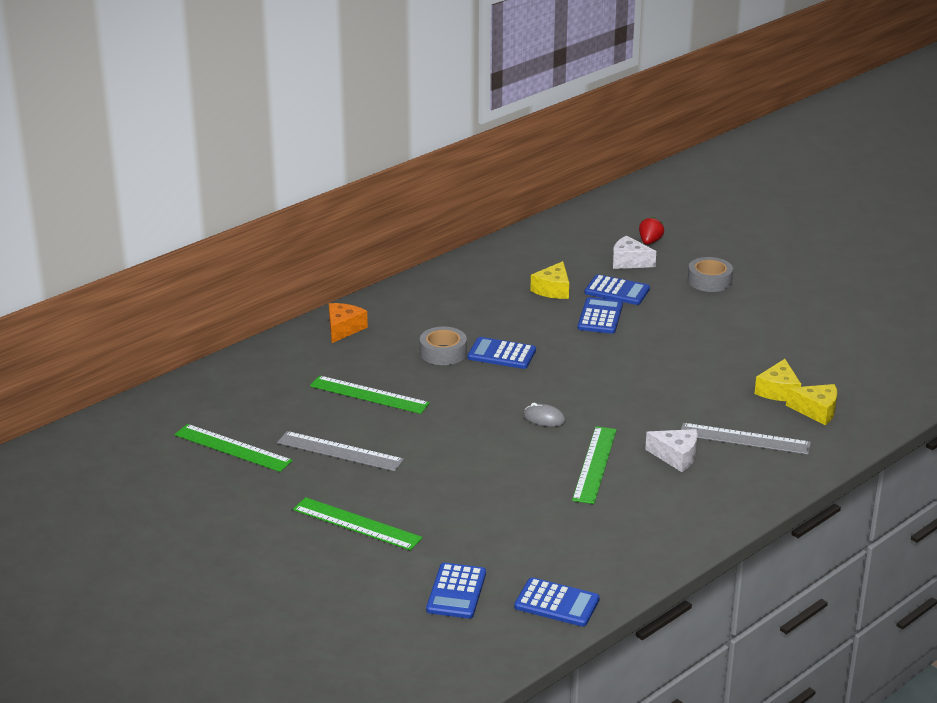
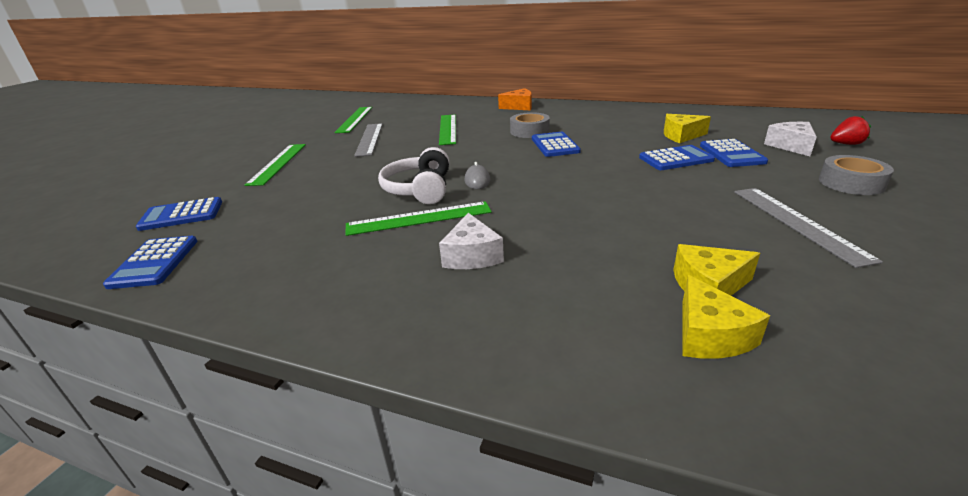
camera: 65 degrees right, 0 degrees up
(533, 451) = (419, 189): none -> white headphones
(744, 439) = (558, 291): grey ruler -> grey ruler (797, 223)

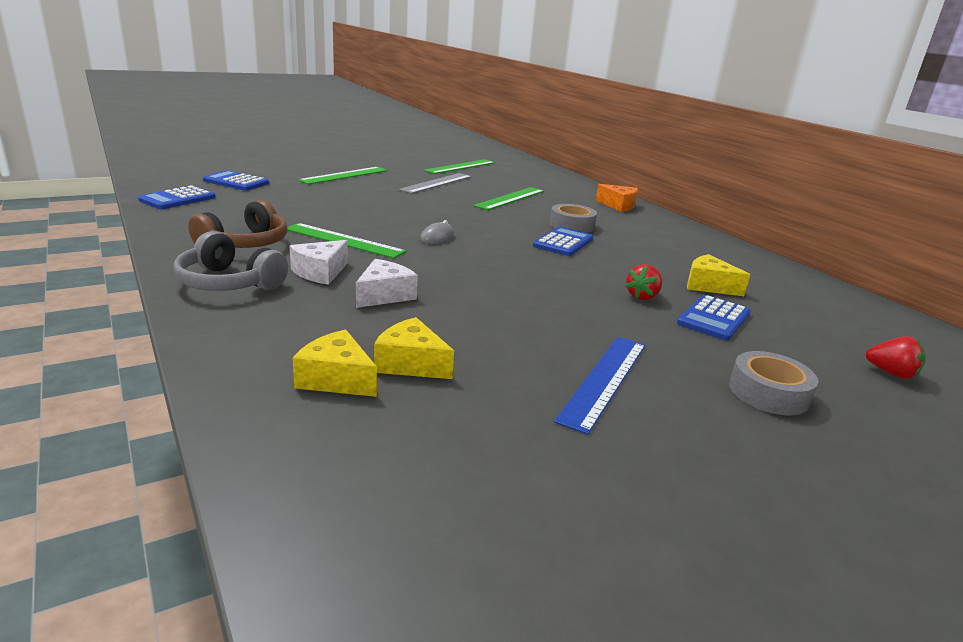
camera: 35 degrees right, 5 degrees down
(344, 268) = (245, 244): none -> brown headphones
(419, 189) = (386, 226): white headphones -> none
(426, 314) = (228, 283): none -> grey headphones
(675, 159) = (642, 296): blue calculator -> red strawberry
(709, 335) = (336, 379): yellow cheese -> yellow cheese turned 90 degrees clockwise
(791, 146) = (809, 344): white cheese -> white cheese (384, 295)
(797, 223) = (604, 380): grey ruler -> blue ruler

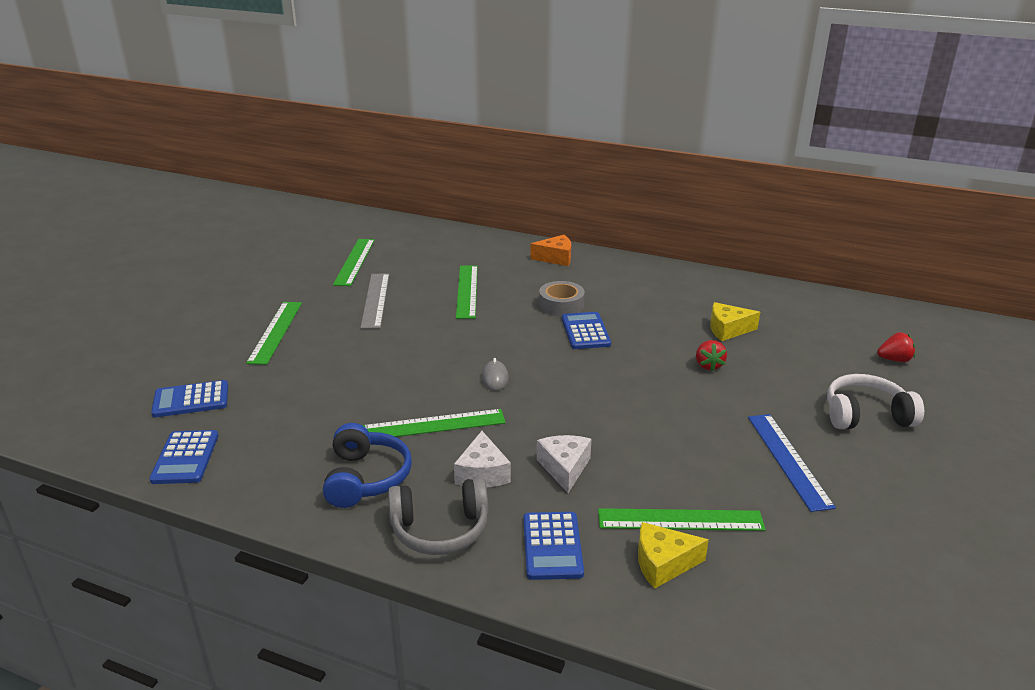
camera: 35 degrees left, 5 degrees up
(245, 244) = (366, 478): brown headphones -> blue headphones
(411, 363) = (680, 520): yellow cheese -> green ruler
(714, 318) = (769, 363): blue calculator -> blue calculator (552, 546)
(768, 393) = (866, 415): grey tape -> white headphones

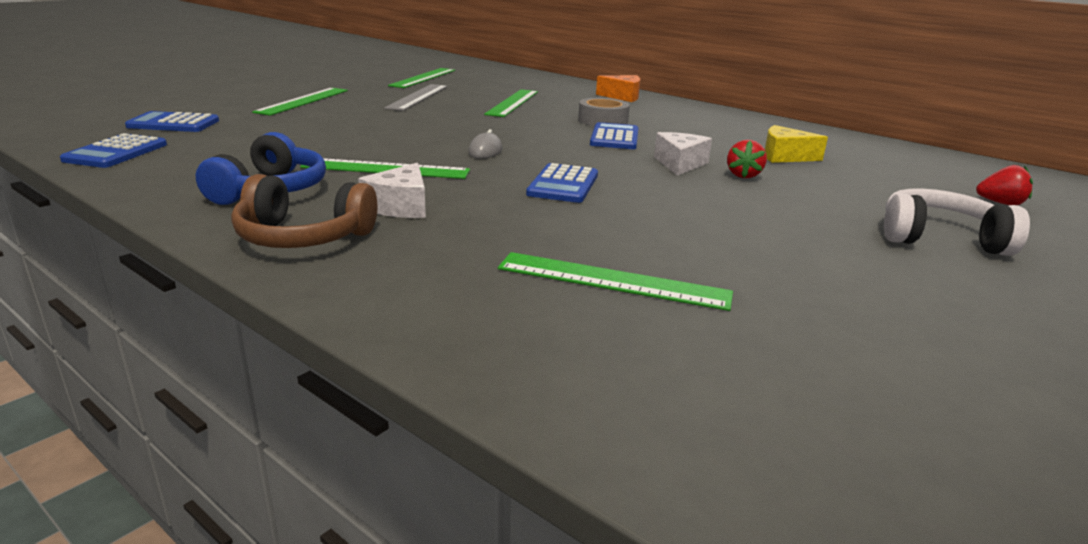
camera: 15 degrees right, 5 degrees down
(440, 529) = (303, 237): grey headphones -> brown headphones
(552, 546) = (422, 273): blue calculator -> blue calculator (563, 184)
(564, 468) = (501, 218): white cheese -> white cheese (680, 164)
(663, 563) = (556, 314): yellow cheese -> none
(788, 460) = (804, 256): blue ruler -> none

